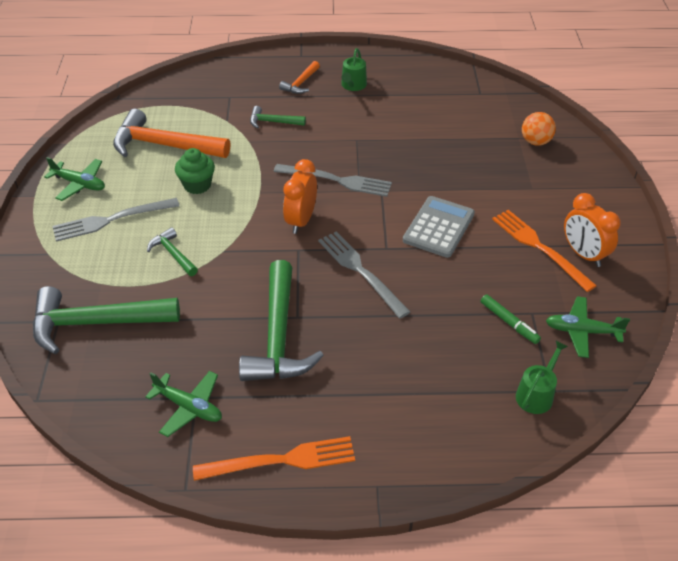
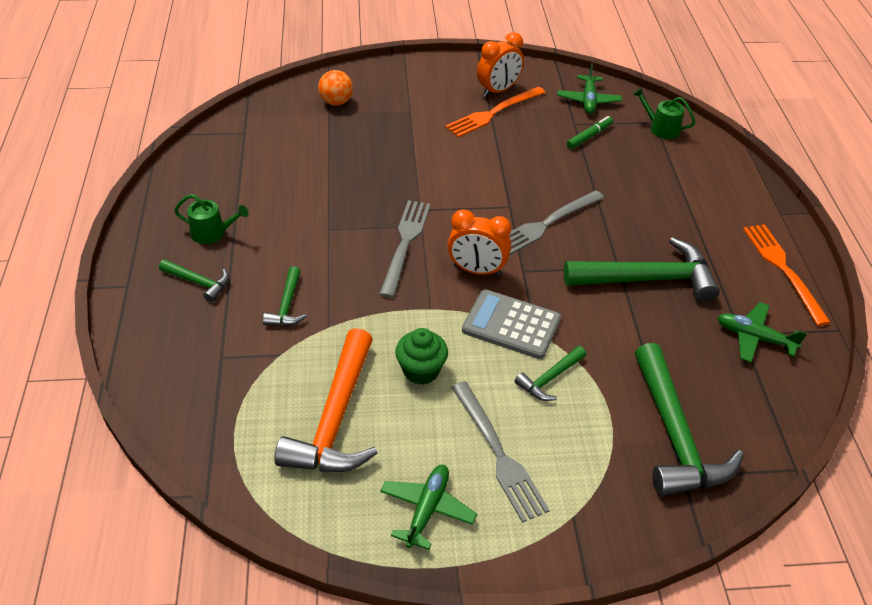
camera: 95 degrees left, 0 degrees up
(188, 407) = (754, 338): green plane -> green plane turned 90 degrees counterclockwise
(301, 83) = (198, 283): orange hammer -> green hammer
(438, 227) = (474, 171): grey calculator -> grey calculator (511, 325)

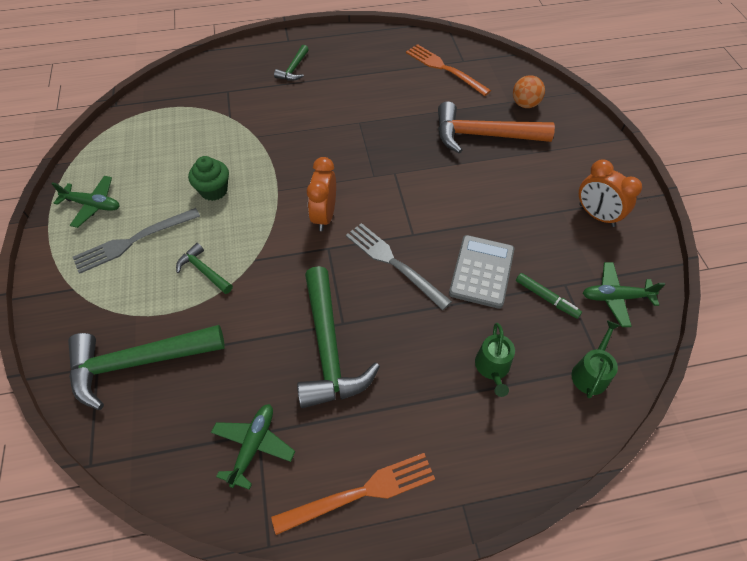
camera: 85 degrees right, 10 degrees up
(212, 233) = (344, 66): green watering can -> green watering can (492, 368)
(287, 305) = (275, 113): green hammer -> none
(335, 419) = (172, 151): orange hammer -> orange hammer (483, 135)
(405, 243) = (350, 168): grey fork -> none
(493, 113) = (554, 213): orange fork -> orange fork (444, 69)
(511, 325) = (262, 242): grey calculator -> grey calculator (481, 271)

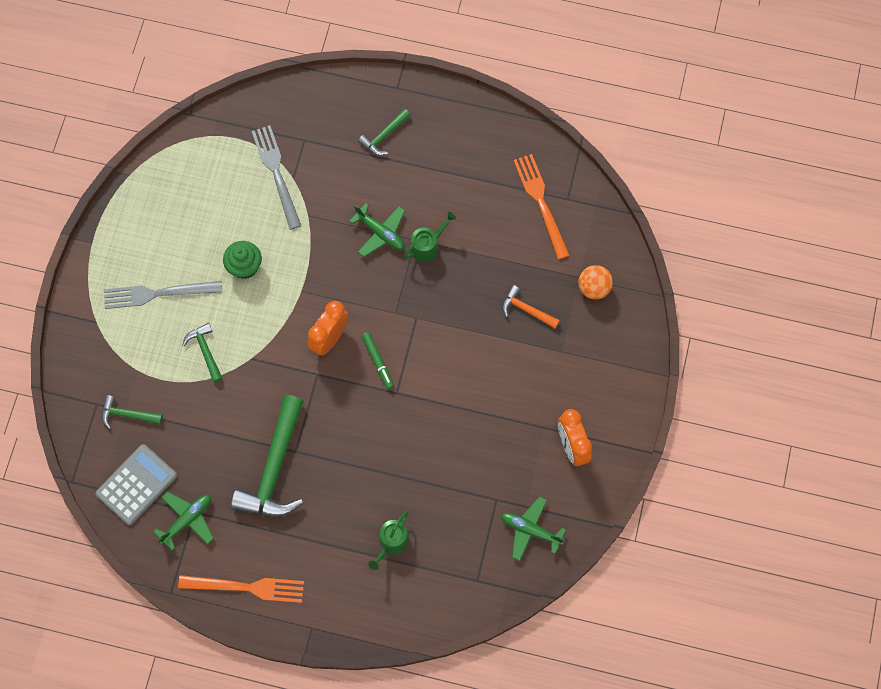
camera: 25 degrees right, 15 degrees up
(93, 205) = (135, 237): green plane -> green plane (380, 233)
(138, 362) = (127, 414): green hammer -> green hammer, size x0.49
(393, 263) = (365, 414): grey fork -> grey fork (276, 173)
(481, 271) = (434, 456): grey calculator -> grey calculator (136, 484)
(483, 135) = (526, 309): orange hammer -> orange hammer, size x0.49
(546, 298) = (472, 504): green marker -> green marker (378, 362)
(590, 373) = (464, 581): green watering can -> green watering can (427, 246)

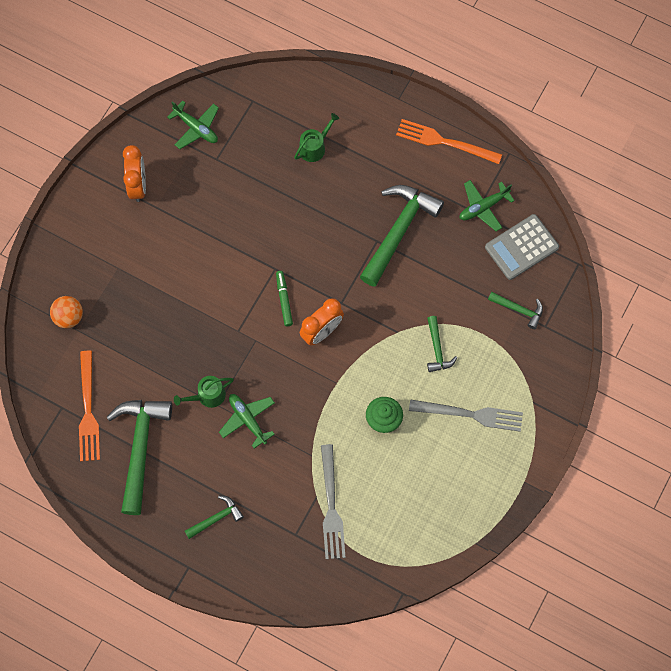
camera: 165 degrees left, 0 degrees up
(477, 180) = (140, 448): none -> green hammer
(526, 309) = (136, 313): orange hammer -> none

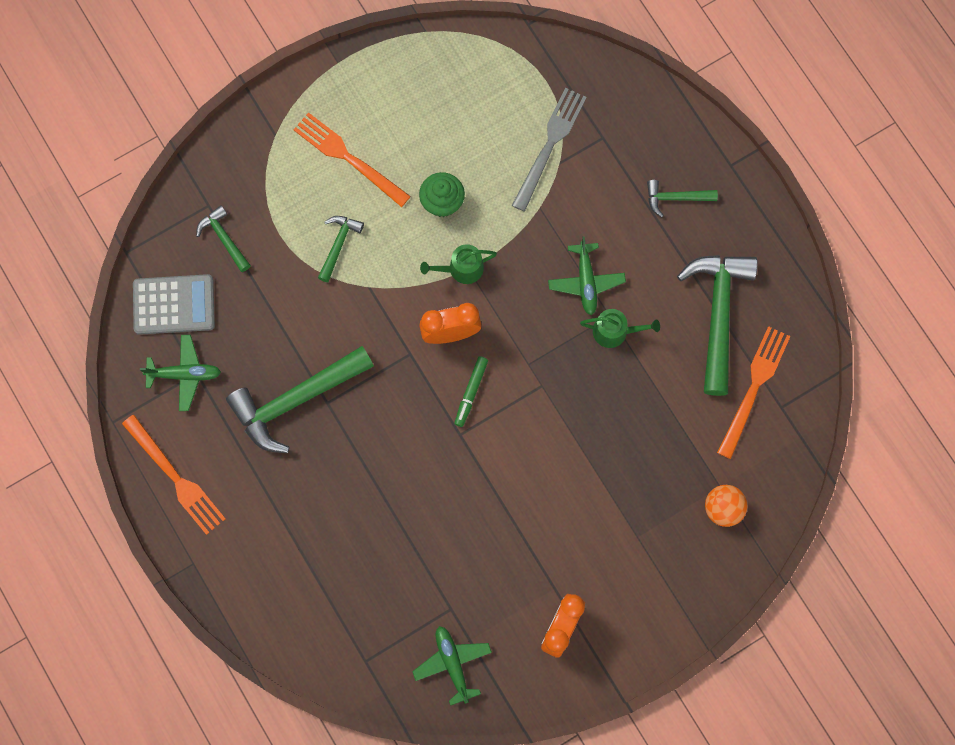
camera: 150 degrees left, 5 degrees up
(140, 448) = (718, 314): green hammer -> green hammer turned 150 degrees clockwise
(314, 147) = (328, 557): green watering can -> green watering can (461, 269)
(470, 414) = (348, 157): grey fork -> orange fork

